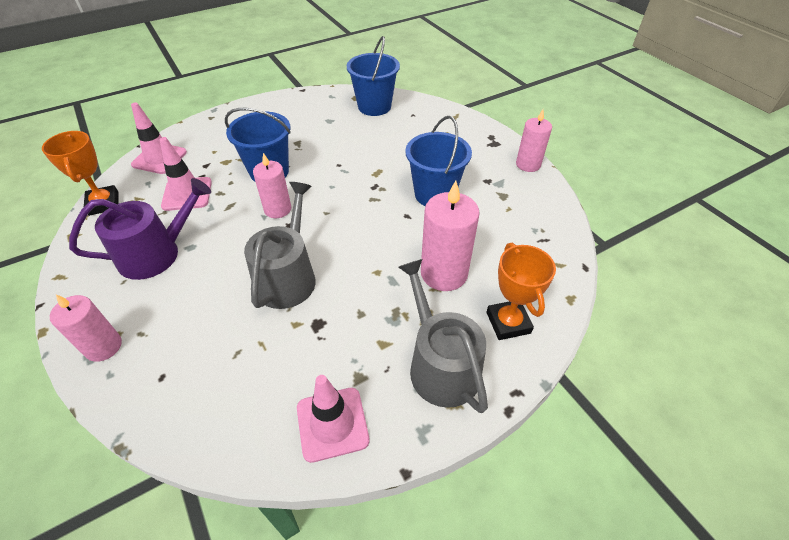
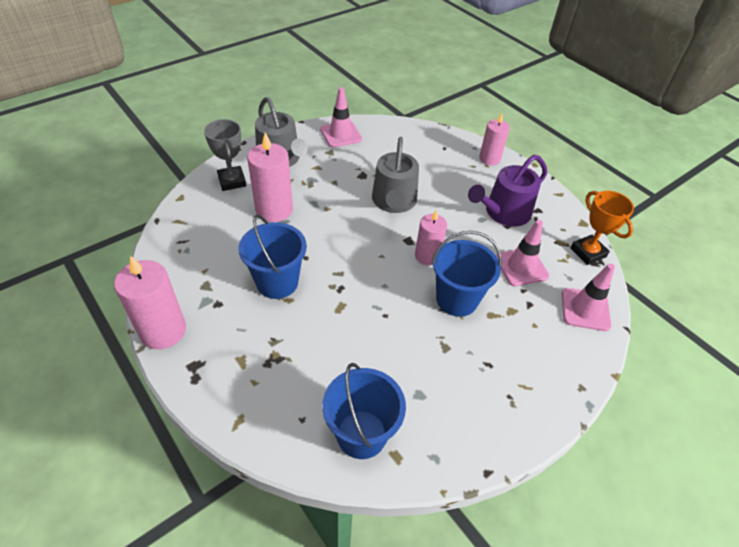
camera: 170 degrees right, 0 degrees up
(508, 322) = (232, 181): orange trophy -> grey trophy
(528, 164) = (163, 331): pink candle -> pink candle, size x1.54

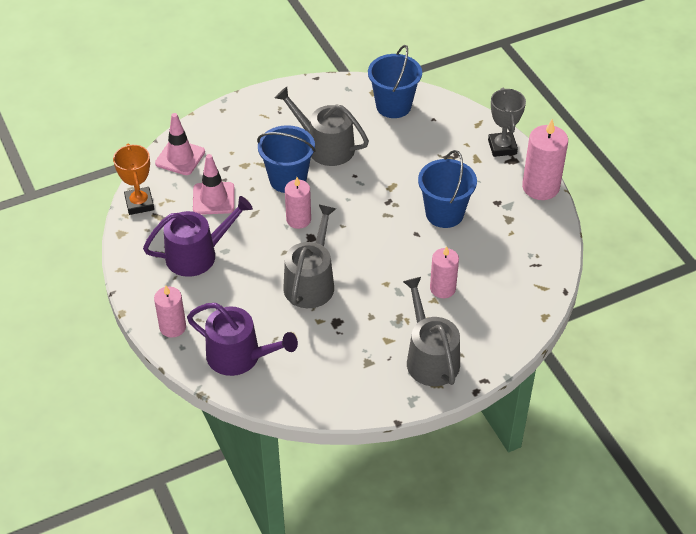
camera: 165 degrees left, 0 degrees up
(232, 181) = (488, 331): grey trophy -> grey trophy (502, 147)
(274, 209) = (442, 288): pink candle -> pink candle, size x0.65
(341, 134) = (348, 390): pink traffic cone -> none
(429, 146) = (239, 356): none -> purple watering can
(431, 349) = (325, 146): none -> grey watering can

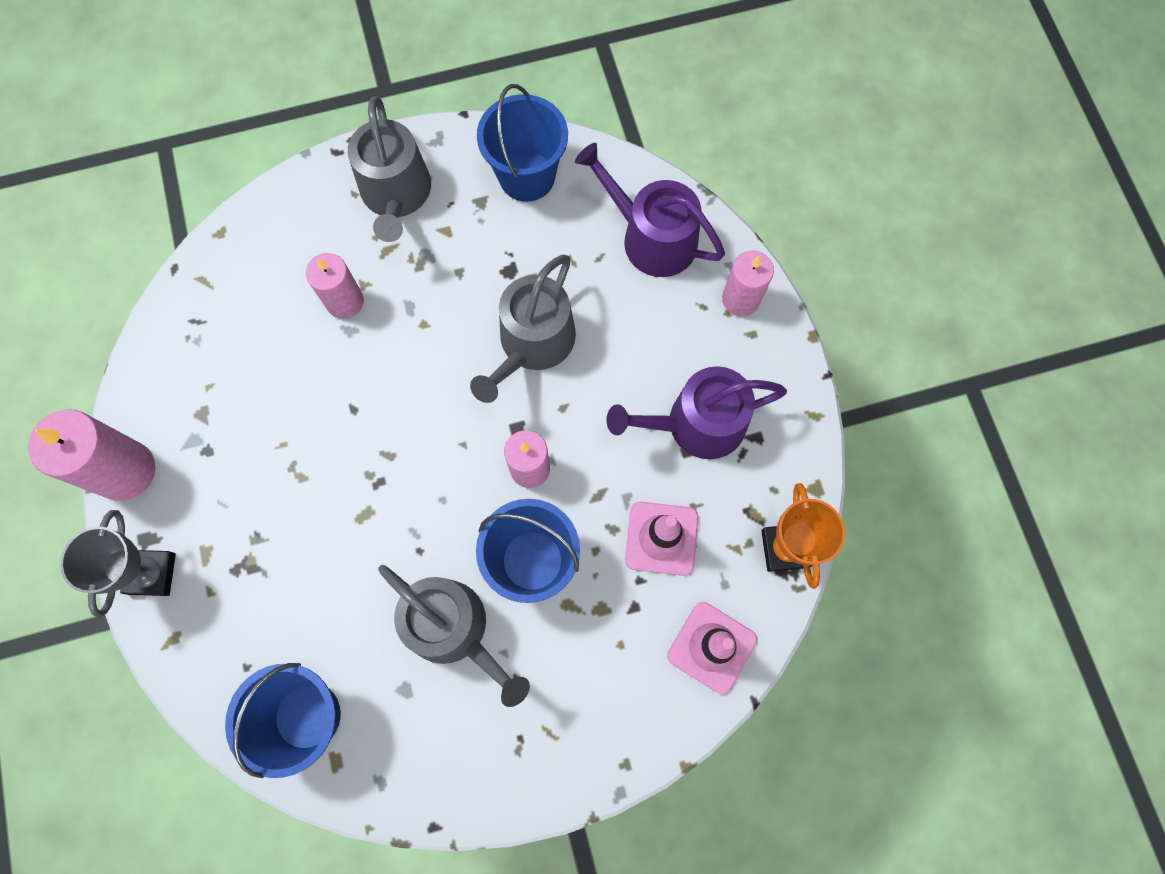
camera: 170 degrees left, 25 degrees up
(444, 213) = (297, 441): blue bucket -> blue bucket (527, 176)

